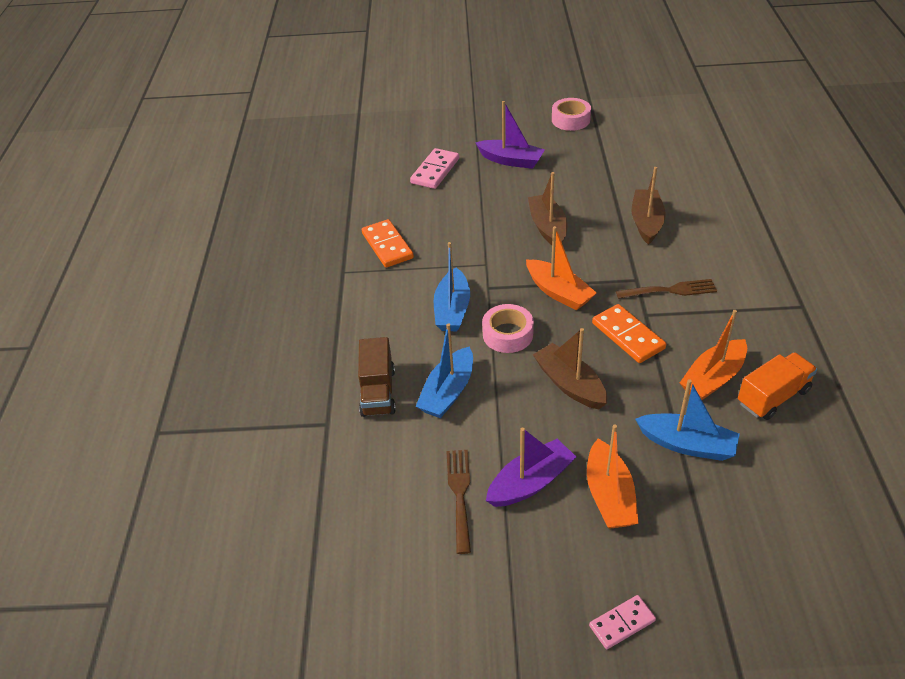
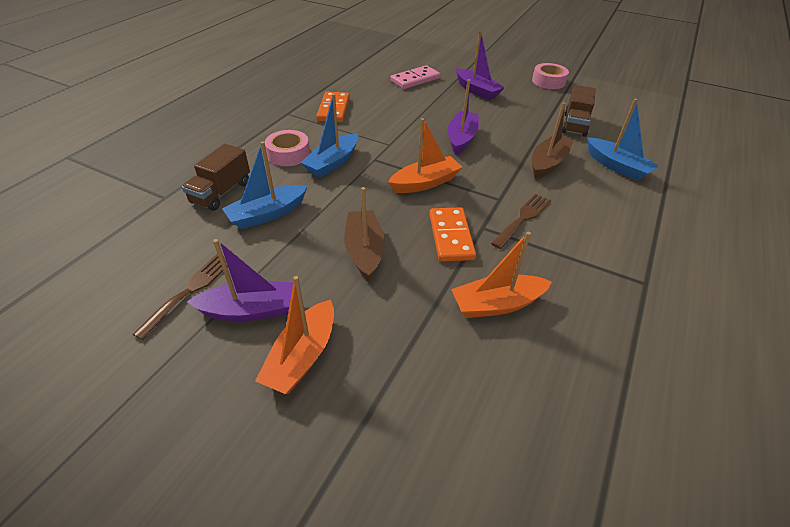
camera: 25 degrees right, 0 degrees up
(507, 334) = (355, 195): pink tape -> pink tape (288, 154)
(547, 227) = (461, 138): brown boat -> purple boat
(558, 292) = (425, 183): orange boat -> orange boat turned 105 degrees counterclockwise
(622, 623) = (186, 485): pink domino -> none
(635, 166) = (574, 124): none -> brown truck
(670, 290) = (523, 218): brown fork -> brown fork turned 75 degrees counterclockwise
(687, 444) = (417, 349): blue boat -> blue boat (616, 166)
(773, 397) = (544, 349): orange truck -> none

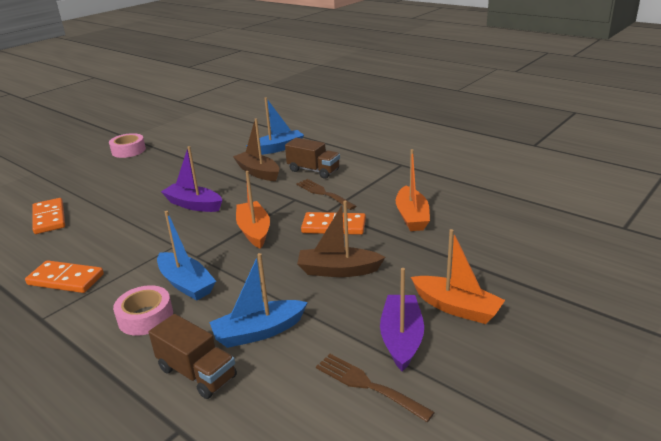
camera: 75 degrees left, 15 degrees down
(267, 214) = (259, 332): blue boat -> blue boat turned 90 degrees clockwise
(415, 80) = (49, 218): pink domino -> orange domino
(476, 90) = (111, 186): purple boat -> none
(574, 124) = (210, 152): brown truck -> brown truck (313, 170)

